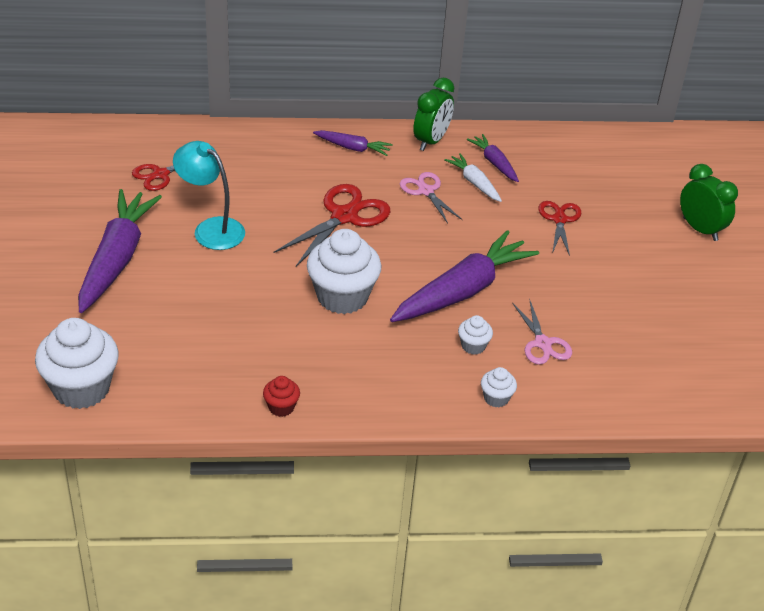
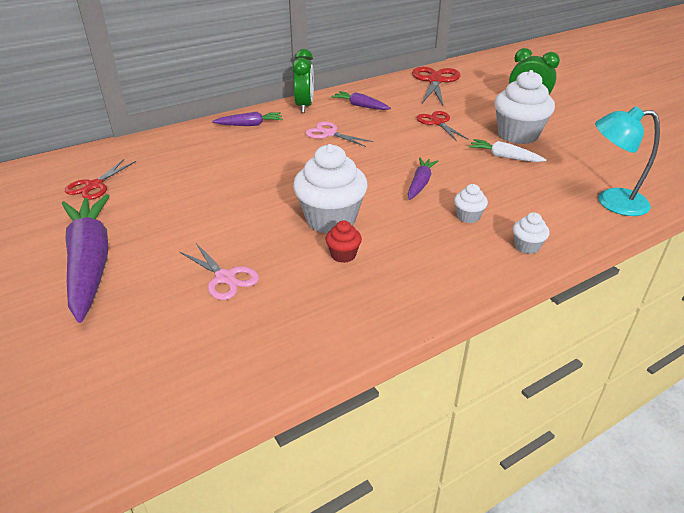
camera: 25 degrees left, 5 degrees down
(81, 388) = (123, 405): white cupcake -> white cupcake (517, 135)
(211, 229) = (171, 209): turquoise lamp -> turquoise lamp (611, 202)
(281, 407) = (358, 330): red cupcake -> red cupcake (343, 255)
(344, 216) = (281, 166): red scissors -> red scissors (435, 81)
(463, 291) = (420, 184): purple carrot -> purple carrot, size x0.49
(474, 183) = (358, 120): white carrot -> white carrot (504, 157)
(543, 343) = (514, 197): pink scissors -> pink scissors (225, 278)

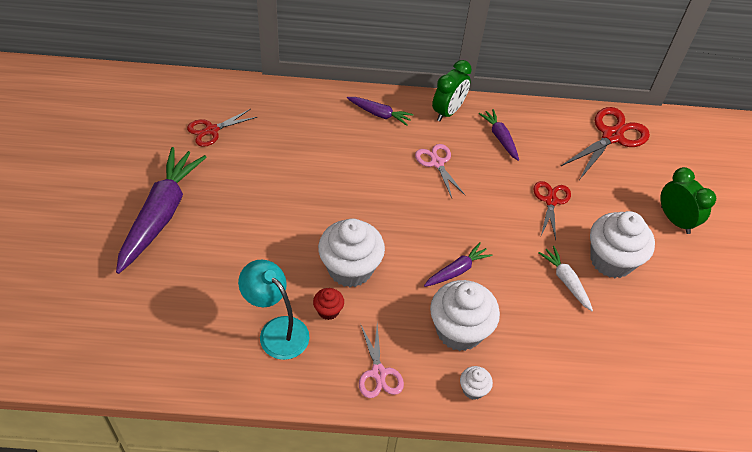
camera: 30 degrees right, 15 degrees up
(225, 278) = (233, 282): pink scissors -> pink scissors (378, 373)
(468, 216) = (459, 330): white cupcake -> white cupcake, size x2.18
(611, 202) = (602, 390): turquoise lamp -> turquoise lamp (277, 330)

